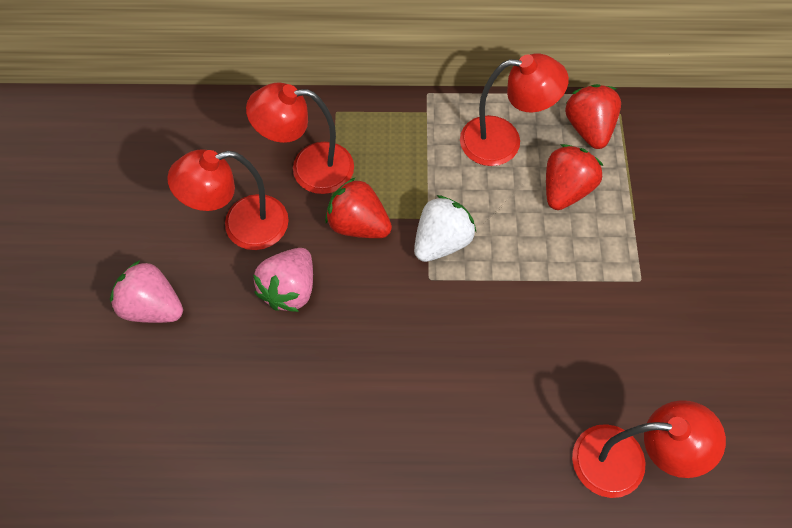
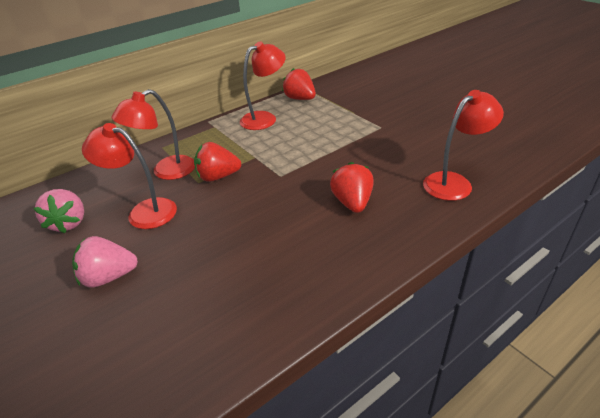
camera: 35 degrees left, 25 degrees down
(242, 226) = (144, 211): red lamp -> red lamp turned 75 degrees clockwise
(290, 289) = (201, 220): pink strawberry -> pink strawberry (69, 223)
(442, 241) = (271, 160): white strawberry -> none
(566, 189) = (312, 118): red strawberry -> red strawberry (352, 203)

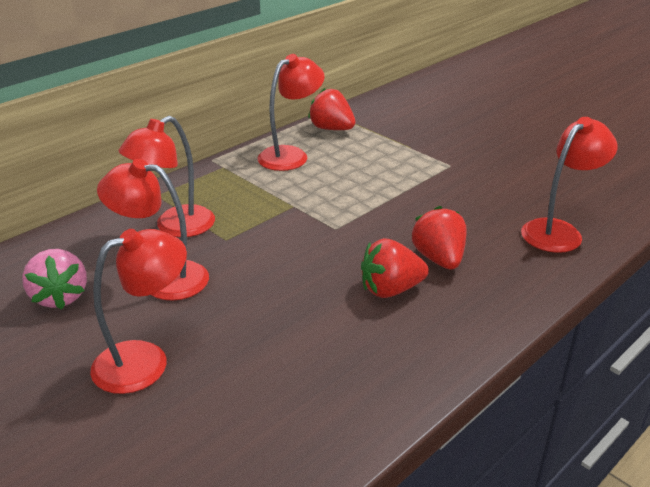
camera: 10 degrees left, 5 degrees down
(109, 277) = (145, 360): pink strawberry -> red lamp
(218, 177) = (251, 232): red strawberry -> red strawberry (390, 290)

